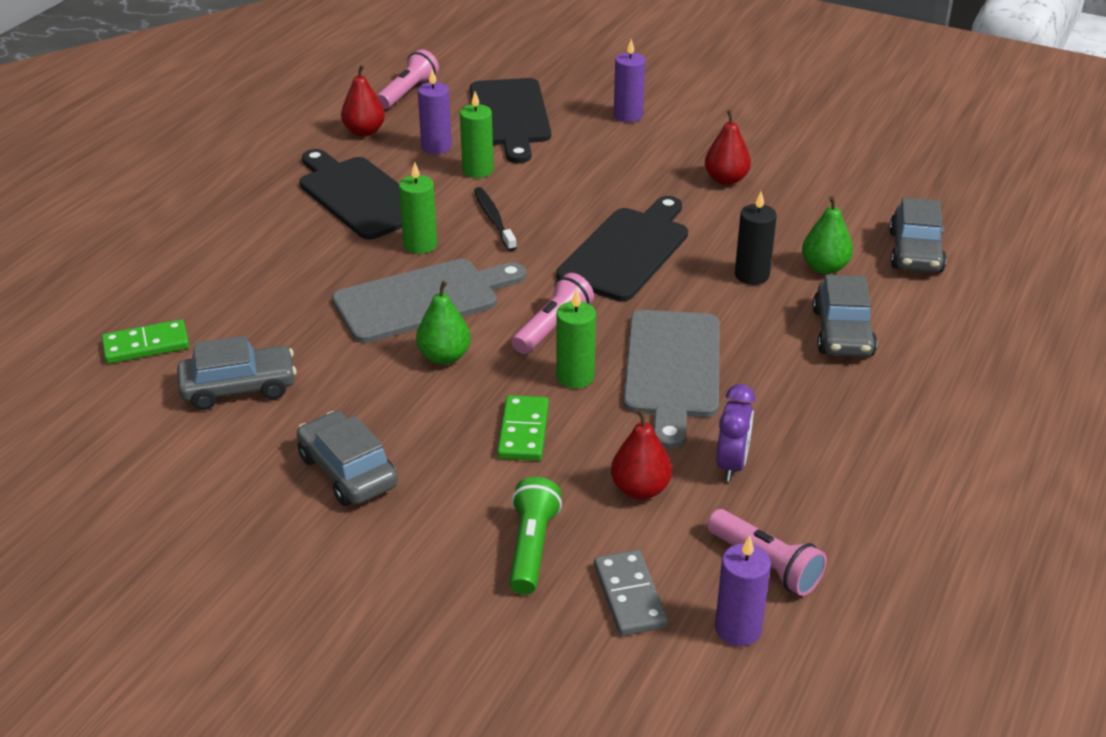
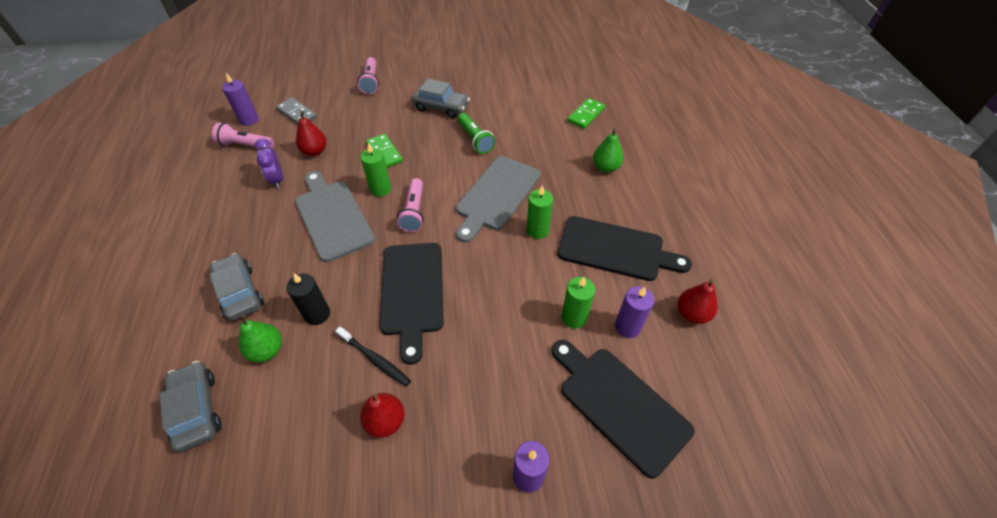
camera: 145 degrees right, 15 degrees up
(239, 388) = (523, 116): grey car -> none
(408, 92) = (727, 386): pink flashlight -> pink flashlight (371, 82)
(444, 357) = (453, 170): green pear -> green pear (605, 167)
(494, 219) = (517, 274): black toothbrush -> black toothbrush (375, 359)
(532, 547) = (345, 113): green flashlight -> green flashlight (475, 139)

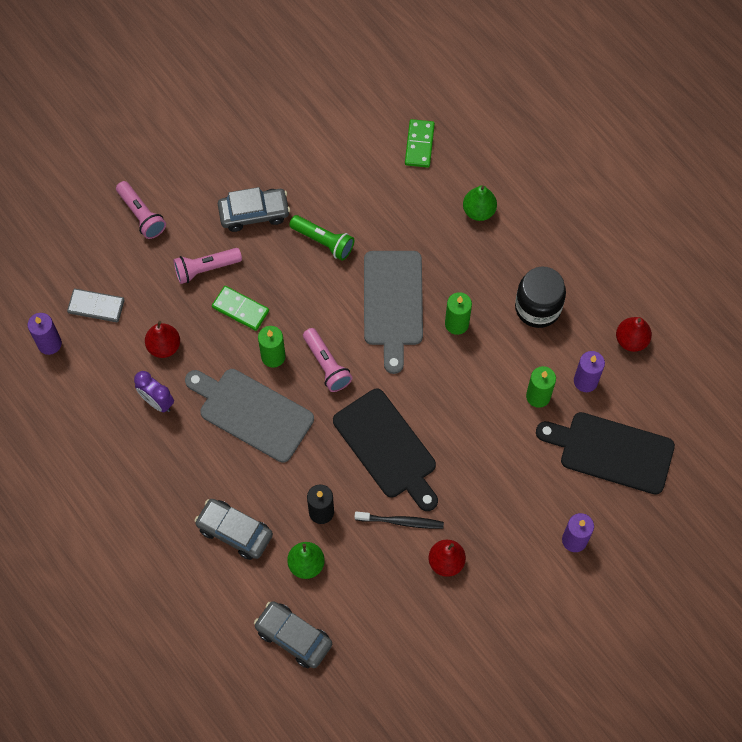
camera: 30 degrees left, 15 degrees up
(245, 145) = (80, 378): pink flashlight -> pink flashlight (206, 268)
(615, 249) = (538, 307): black cutting board -> black jar

